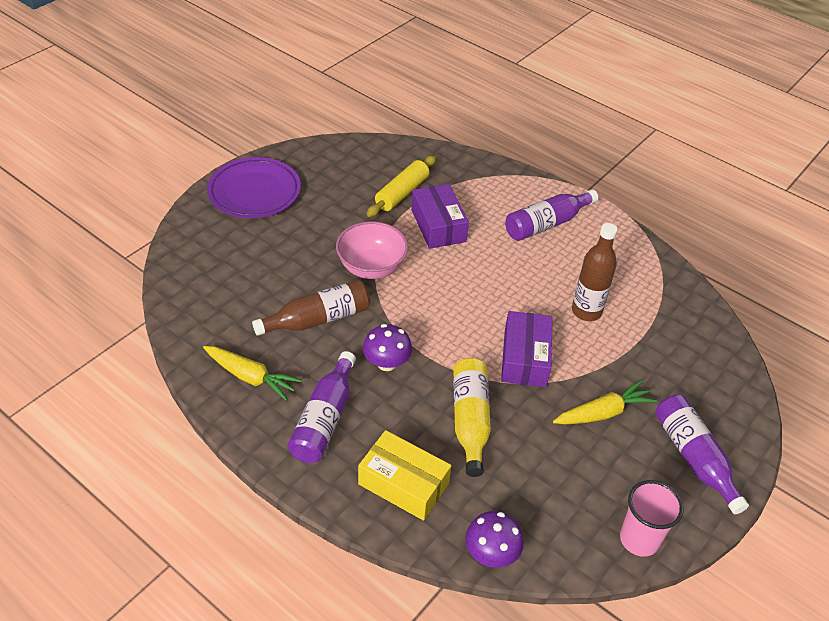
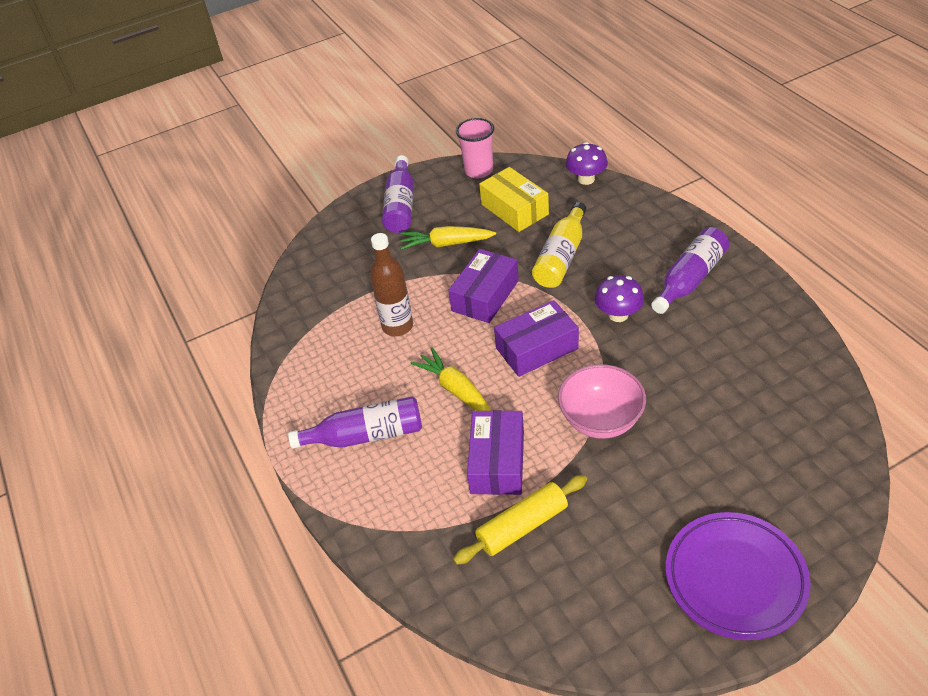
camera: 150 degrees left, 0 degrees up
(251, 377) = (756, 326): yellow carrot -> yellow carrot (455, 389)
(318, 319) = (677, 371): brown bottle -> none
(403, 484) = (635, 225): yellow box -> yellow box (514, 209)
(449, 315) = (537, 348): none -> purple box

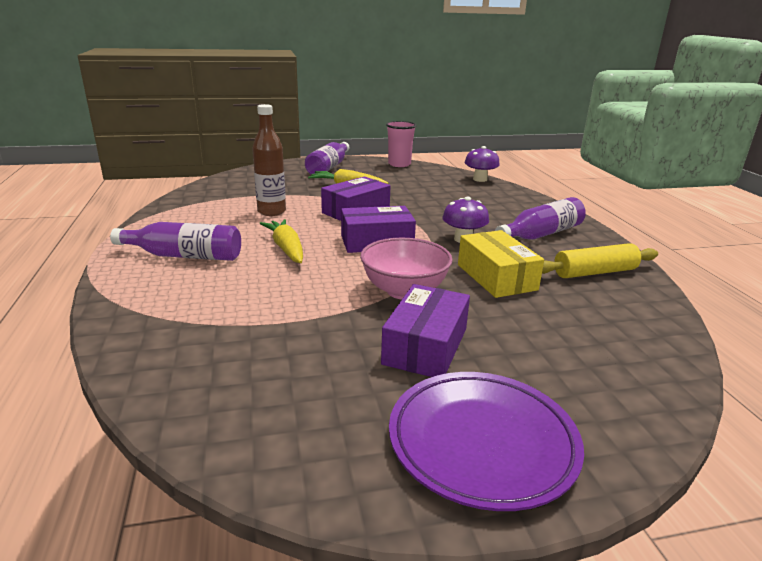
camera: 10 degrees right, 20 degrees down
(497, 462) = (283, 294): purple box -> purple box (425, 346)
(514, 209) = (413, 182): yellow box -> yellow box (496, 277)
(522, 526) = (268, 339): yellow rolling pin -> yellow rolling pin (595, 272)
(561, 257) = (434, 206): yellow bottle -> none

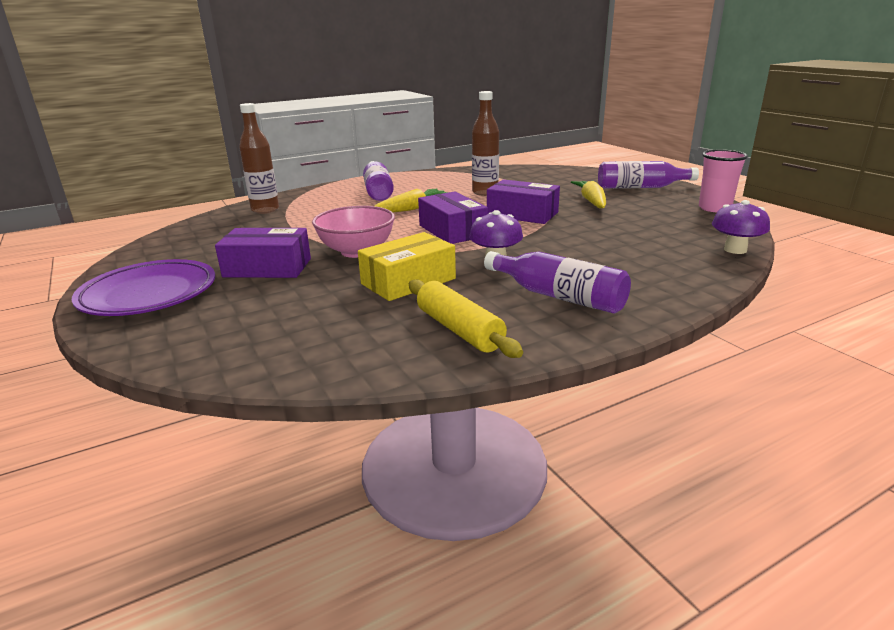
camera: 75 degrees right, 0 degrees up
(170, 339) = (265, 210): none -> brown bottle

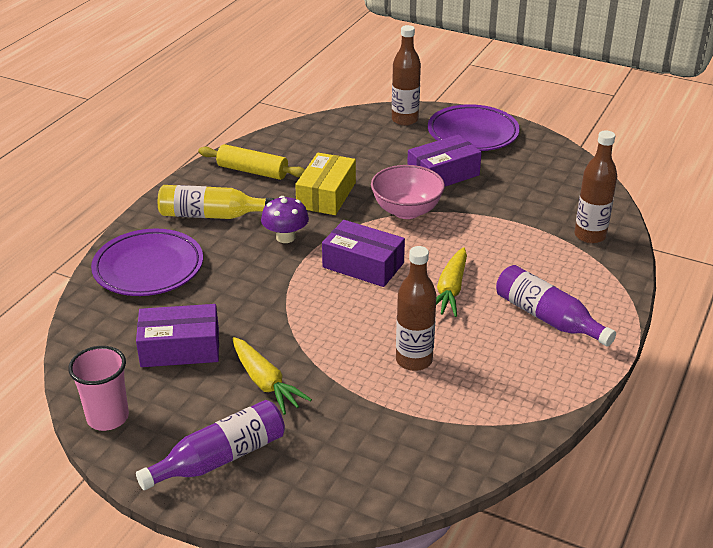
camera: 145 degrees right, 10 degrees up
(169, 335) = (405, 120): none -> brown bottle
(522, 214) = (323, 320): purple box -> purple box (180, 348)
(558, 296) = (211, 215): purple bottle -> yellow bottle
(658, 270) = (148, 268): none -> purple plate
(735, 250) = (84, 322): purple mushroom -> none

